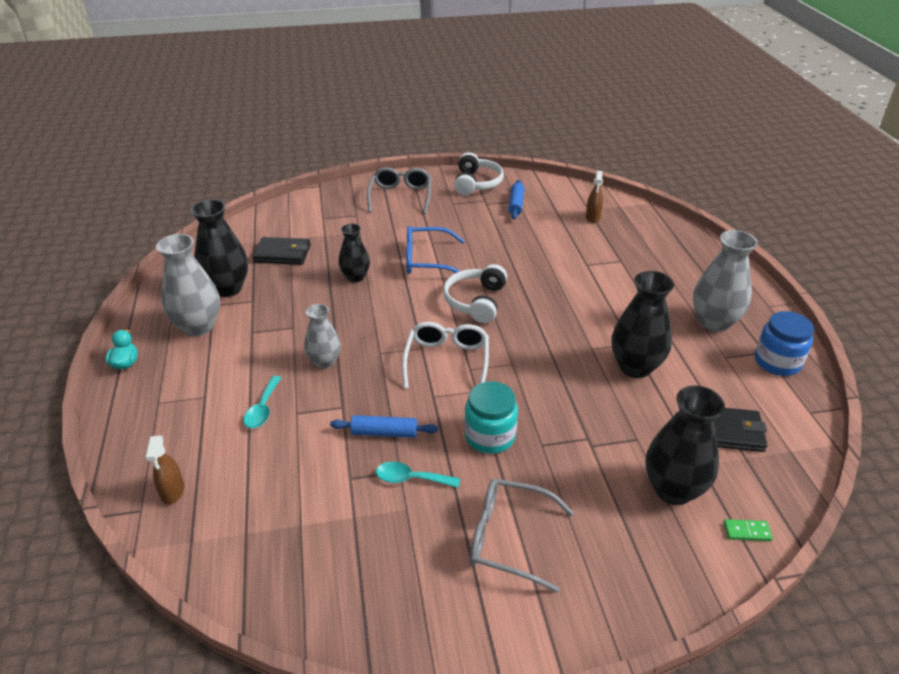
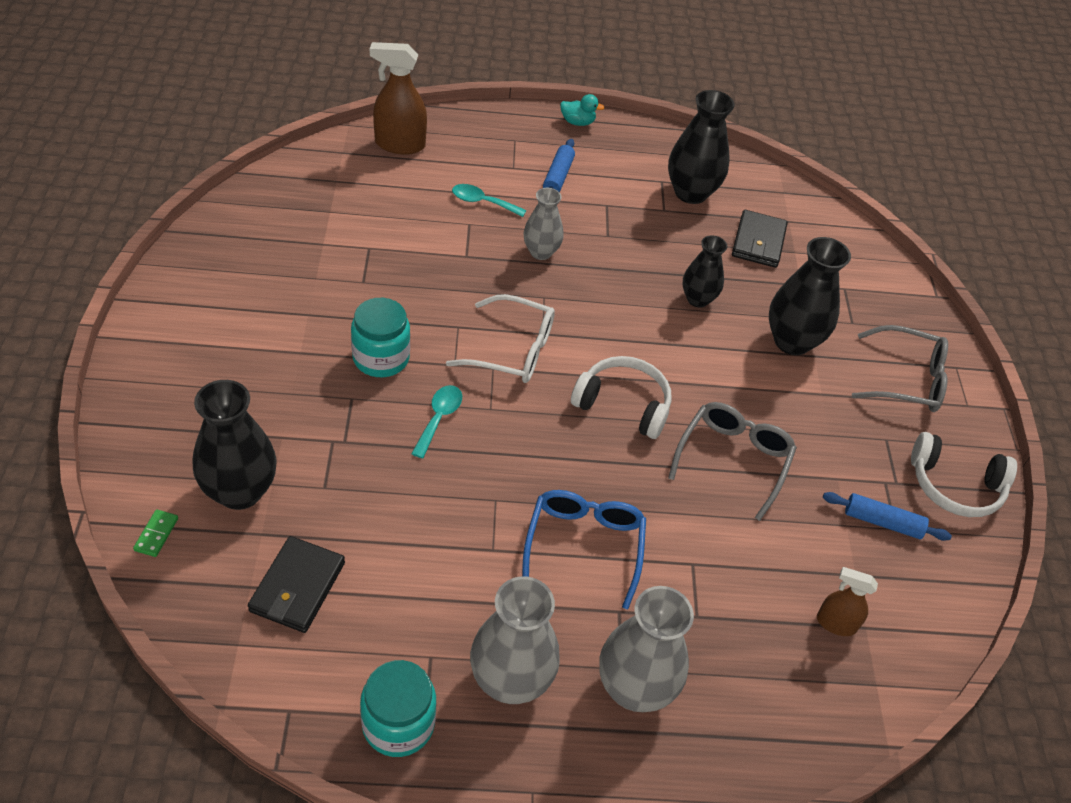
camera: 95 degrees right, 10 degrees up
(173, 492) = (399, 145): brown spray bottle -> brown spray bottle, size x1.69
(198, 326) = (625, 169): grey vase -> grey vase (634, 688)
(384, 433) = (417, 279): blue rolling pin -> blue rolling pin (558, 176)
(411, 479) = (349, 287): turquoise spoon -> turquoise spoon (439, 418)
(428, 260) = (727, 376): blue glasses -> blue glasses (584, 547)
(510, 539) = (247, 339): grey glasses -> grey glasses (733, 461)
(635, 367) = (445, 535): black vase -> black vase (792, 341)
(777, 362) = (398, 724): blue jar -> turquoise jar

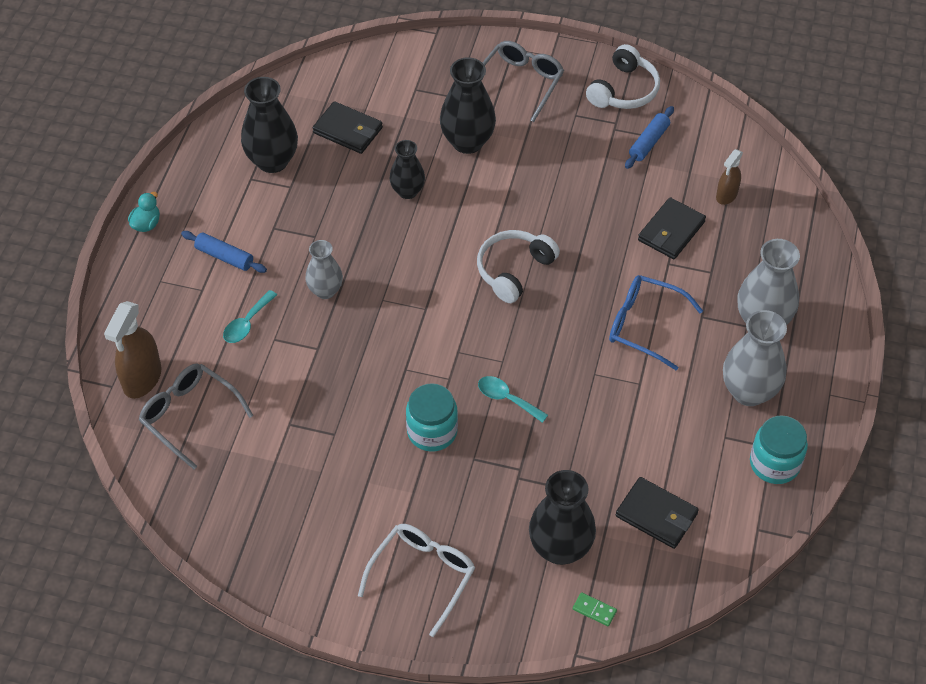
camera: 70 degrees left, 5 degrees up
(511, 350) = (440, 335): white glasses -> white glasses (422, 576)
(733, 461) = (581, 214): grey glasses -> grey glasses (190, 416)
(746, 562) = (671, 231): none -> black wallet

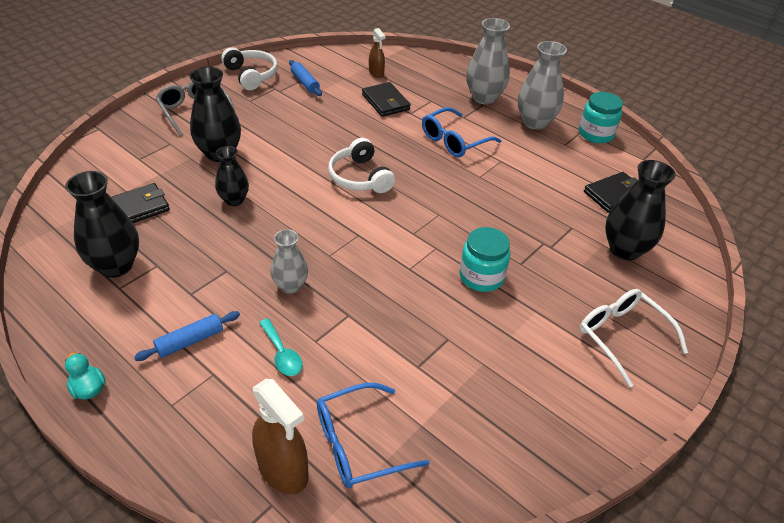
camera: 65 degrees left, 10 degrees down
(190, 416) = (360, 443): grey glasses -> blue glasses
(507, 399) = (475, 225): turquoise spoon -> none
(594, 610) = (685, 253): green domino -> none

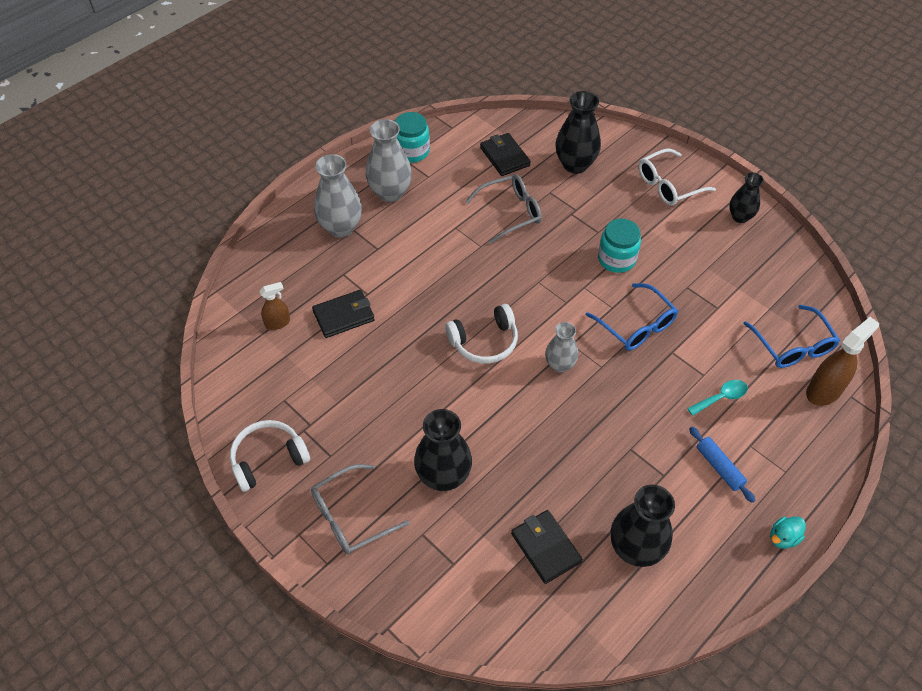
camera: 85 degrees left, 10 degrees up
(234, 200) = (526, 453): black vase -> black vase (740, 217)
(290, 286) = (644, 395): grey vase -> grey vase (560, 365)
(305, 83) = (293, 397): blue rolling pin -> none
(454, 140) = (421, 260): blue glasses -> blue glasses (635, 325)
(531, 196) = (509, 213): none -> grey glasses

